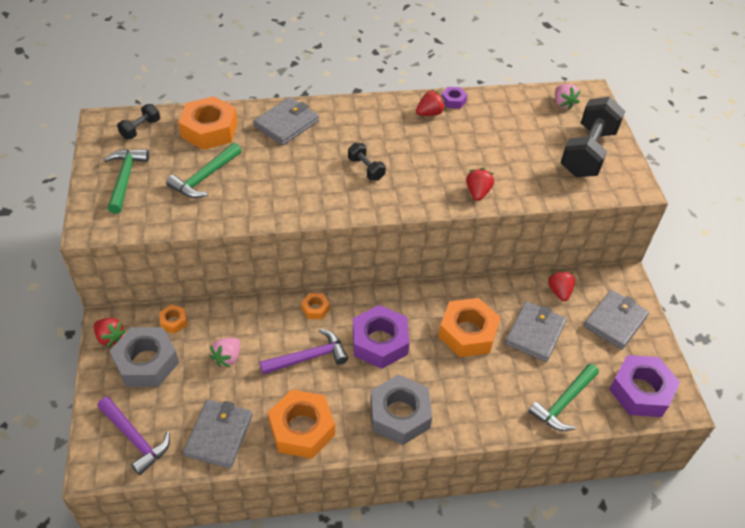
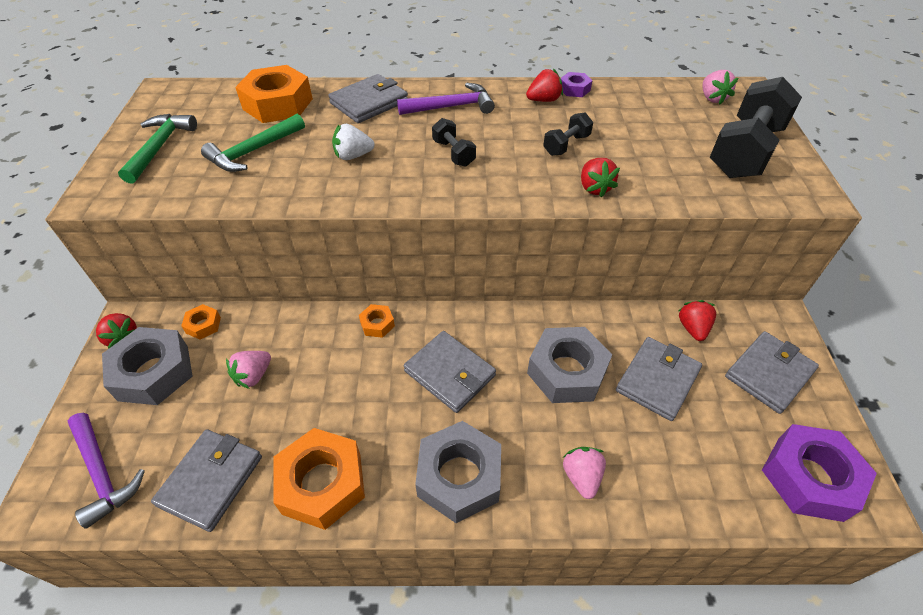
camera: 10 degrees right, 0 degrees up
(140, 129) = (200, 99): black dumbbell -> black dumbbell (566, 145)
(287, 176) = (353, 156): none -> white strawberry
(309, 357) = (355, 385): purple hammer -> purple hammer (451, 107)
(379, 342) = (449, 373): purple nut -> grey wallet
(468, 333) = (567, 371): orange nut -> grey nut
(477, 192) = (594, 188): red strawberry -> red strawberry turned 150 degrees clockwise
(486, 406) = (581, 477): none -> pink strawberry
(563, 403) = (694, 484): green hammer -> none

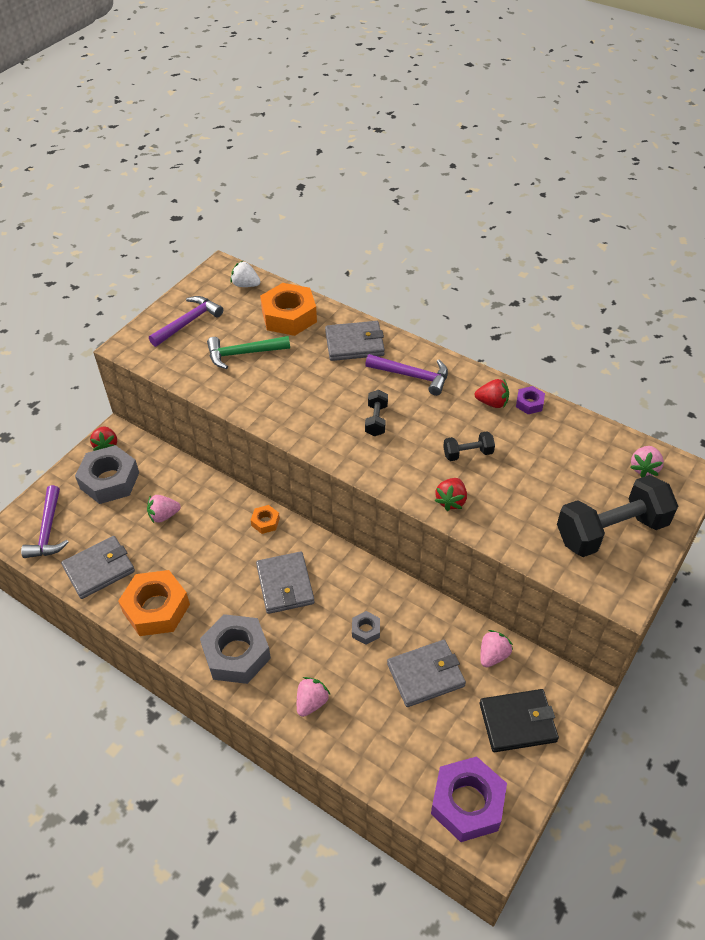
camera: 35 degrees right, 0 degrees up
(159, 147) = (188, 322): green hammer -> purple hammer
(203, 325) = (157, 462): orange nut -> none
(353, 156) = (305, 389): white strawberry -> white strawberry (245, 285)
(567, 371) = (366, 630): grey nut -> grey nut, size x0.47
(692, 328) = (493, 655): red strawberry -> pink strawberry
(769, 374) = (517, 722): grey wallet -> black wallet

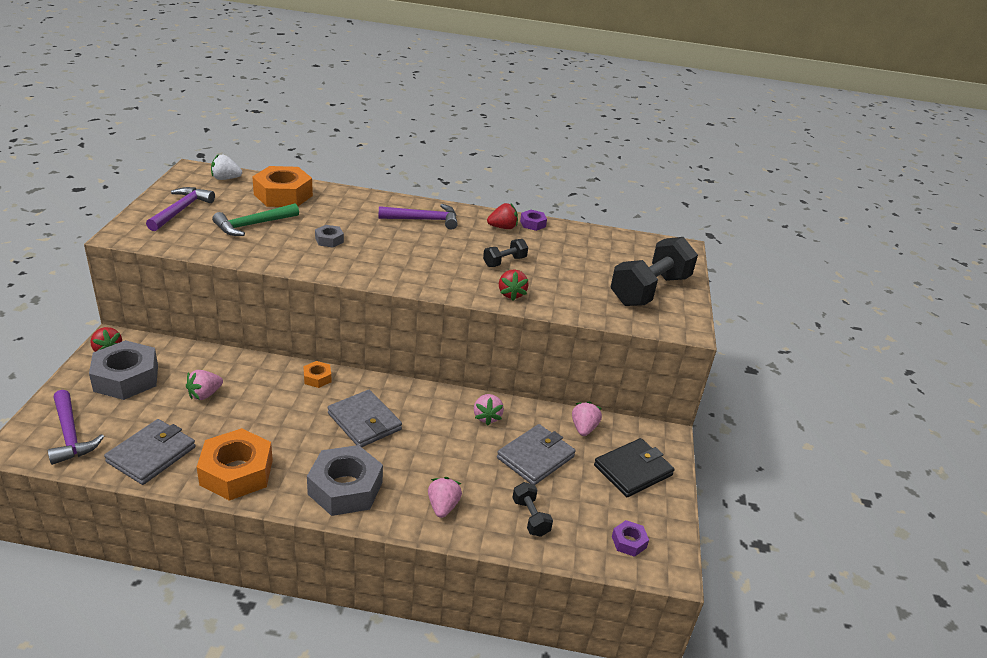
camera: 30 degrees left, 15 degrees down
(354, 344) = (357, 206): grey wallet -> none
(366, 630) = (462, 438): grey nut -> grey nut (329, 240)
(376, 420) = (410, 252): black dumbbell -> black dumbbell (530, 517)
(467, 803) = (629, 542): purple nut -> purple nut, size x0.47
(644, 468) = (646, 249): pink strawberry -> pink strawberry (487, 417)

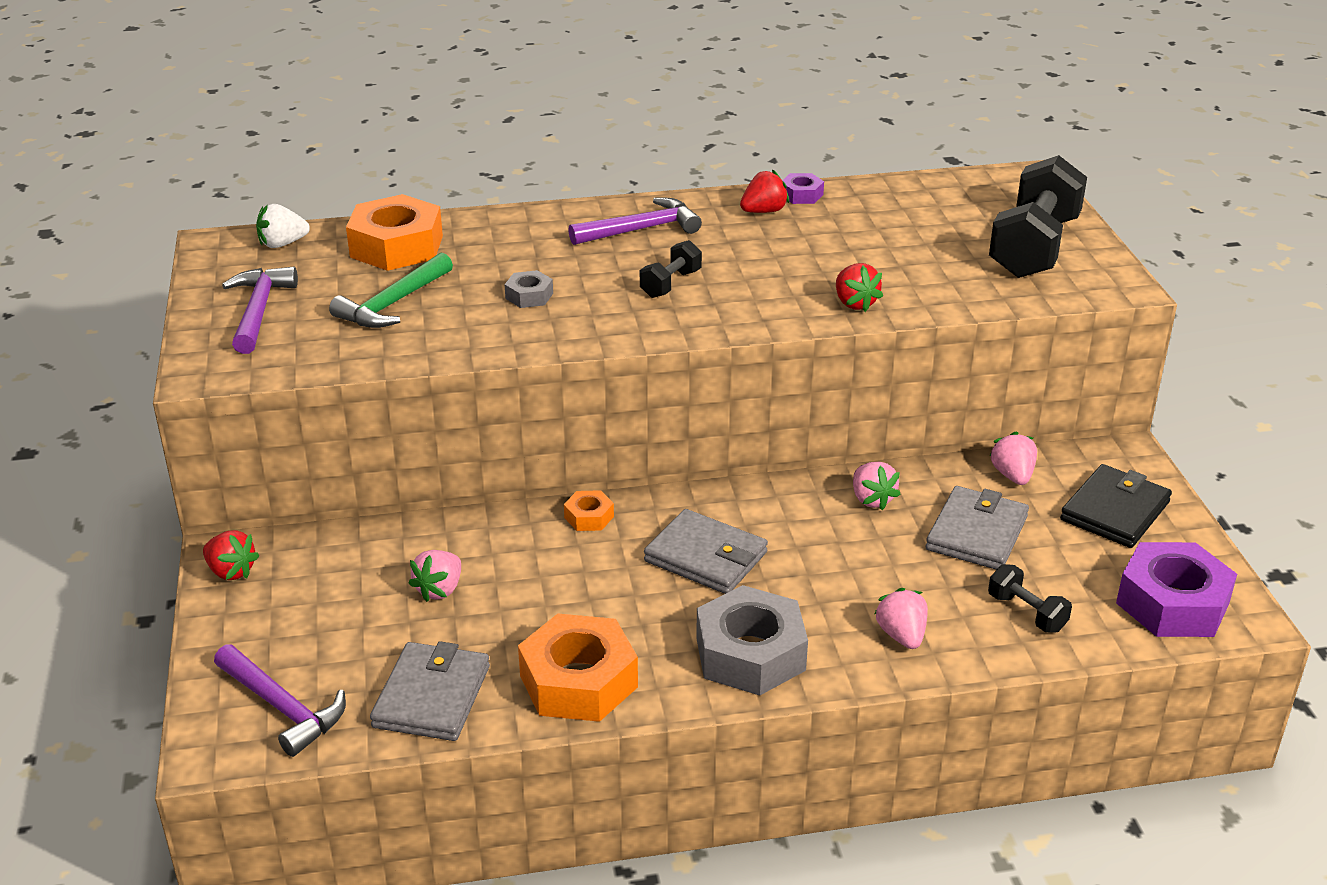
camera: 15 degrees left, 0 degrees up
(126, 378) = (297, 602): grey nut -> none
(504, 262) = (807, 260): black dumbbell -> black dumbbell (670, 284)
(629, 542) = (1172, 603): purple nut -> purple nut, size x2.13

